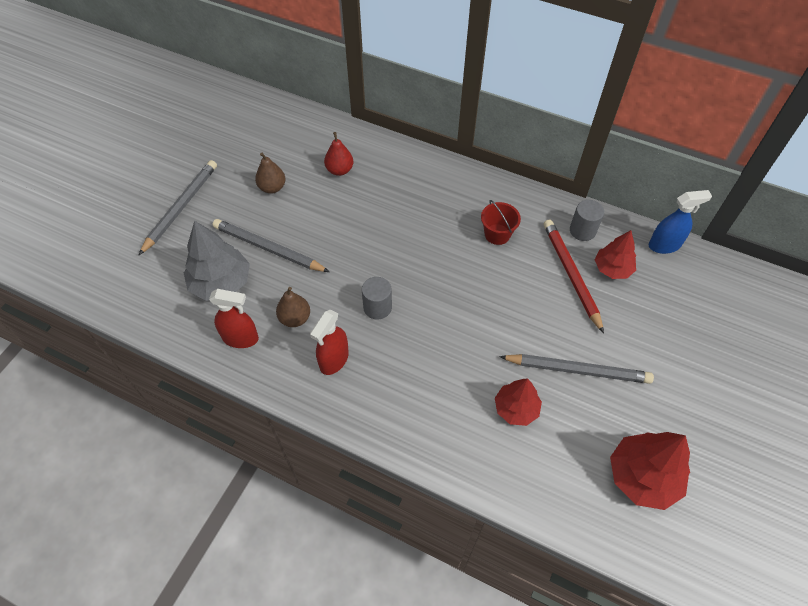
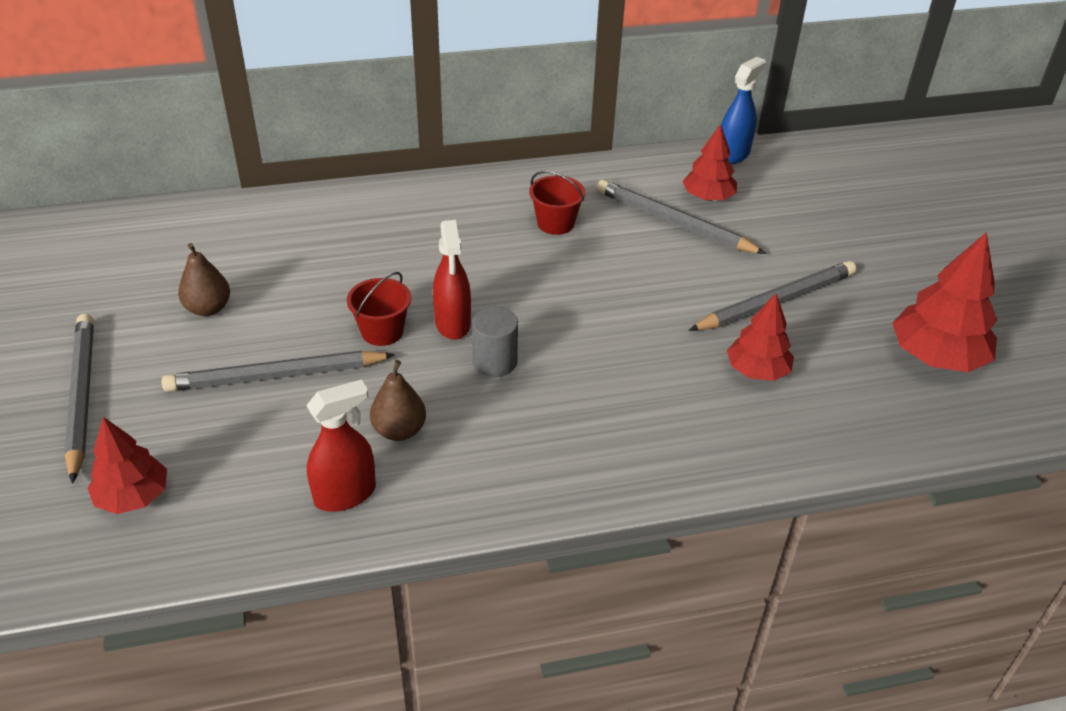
camera: 40 degrees left, 15 degrees down
(158, 278) = (133, 496): none -> red tree
(221, 283) = (245, 449): grey tree -> none
(334, 360) = (500, 445): red spray bottle -> red spray bottle (453, 324)
(339, 170) = (287, 248): red pear -> none
(339, 252) = (382, 331): none -> red bucket
(571, 274) = (674, 222): red pencil -> grey pencil
(582, 230) = (641, 179): grey cylinder -> none

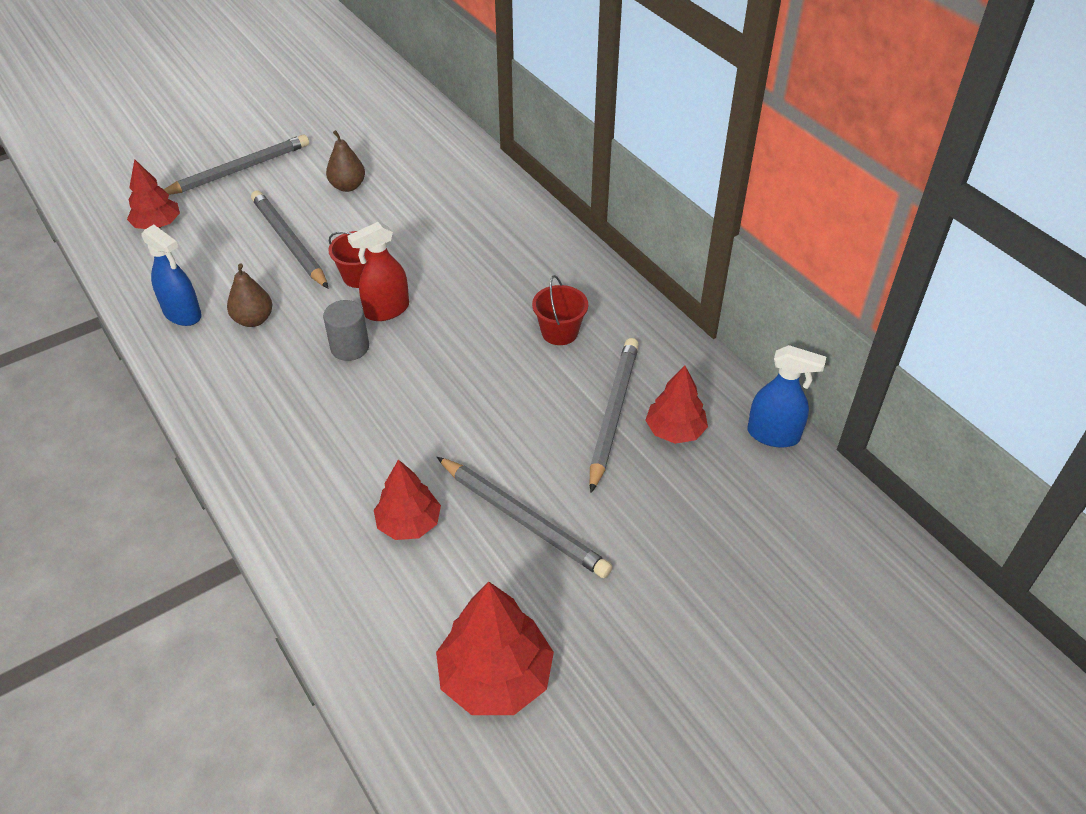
camera: 70 degrees right, 5 degrees up
(345, 494) = (183, 314): red spray bottle -> blue spray bottle

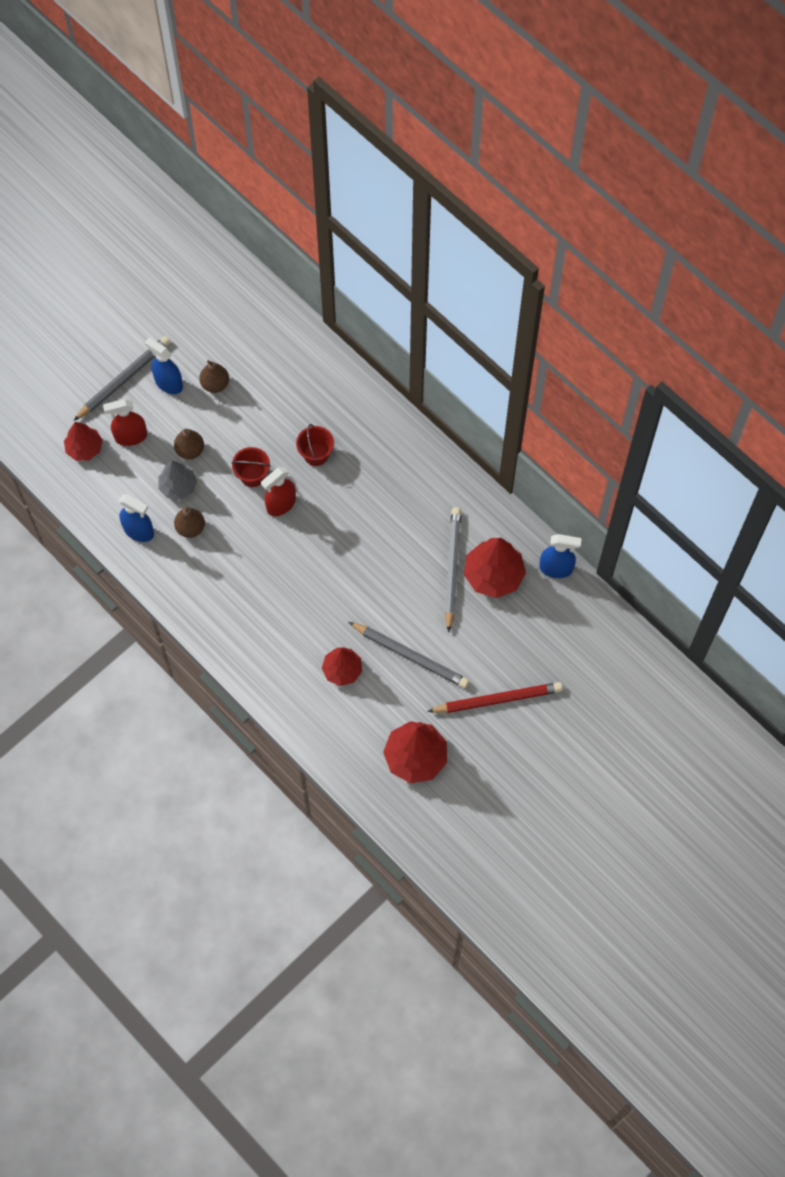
camera: 10 degrees left, 20 degrees up
(220, 221) = (130, 436): none -> red spray bottle
(257, 275) = (178, 486): none -> grey tree
(289, 242) = (190, 450): grey pencil -> brown pear
(291, 179) = (168, 383): none -> blue spray bottle
(350, 347) = (265, 541): grey cylinder -> none
(559, 332) = (405, 505): red bucket -> red bucket (316, 454)
(656, 605) = (497, 699): none -> red pencil
(675, 430) = (493, 575): red tree -> red tree, size x1.55

